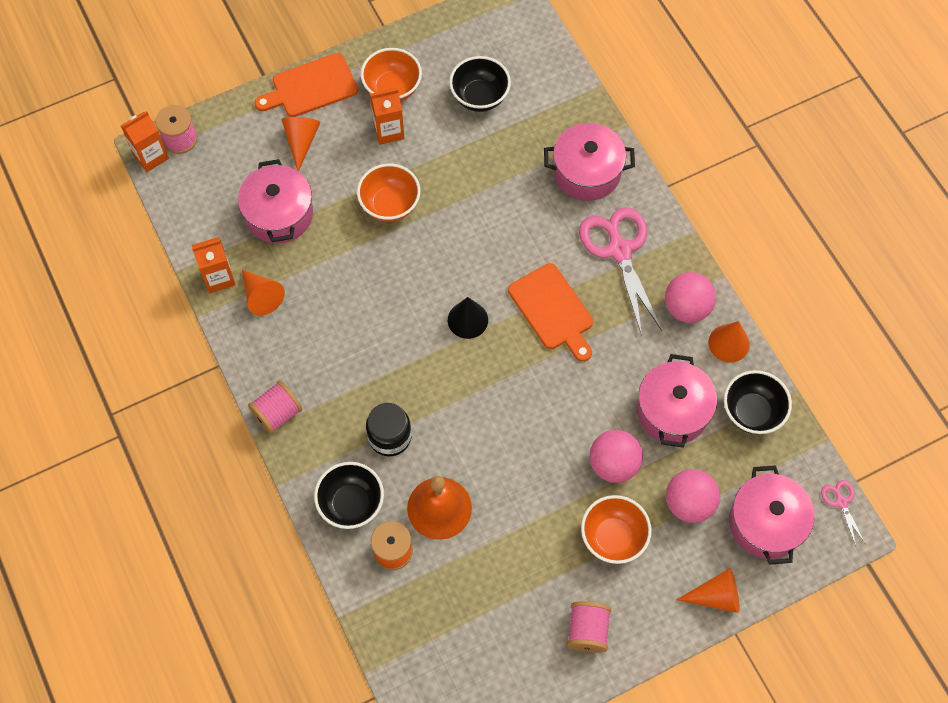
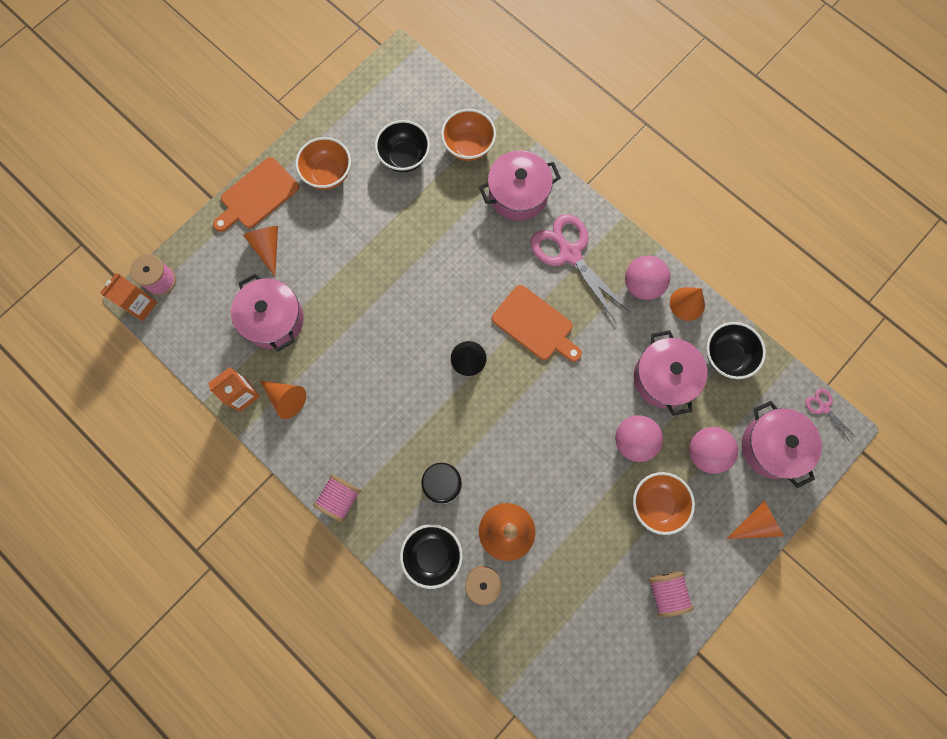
camera: 20 degrees left, 10 degrees up
(388, 131) = (339, 213): orange carton -> none
(390, 205) = (365, 279): orange bowl -> orange bowl (468, 146)

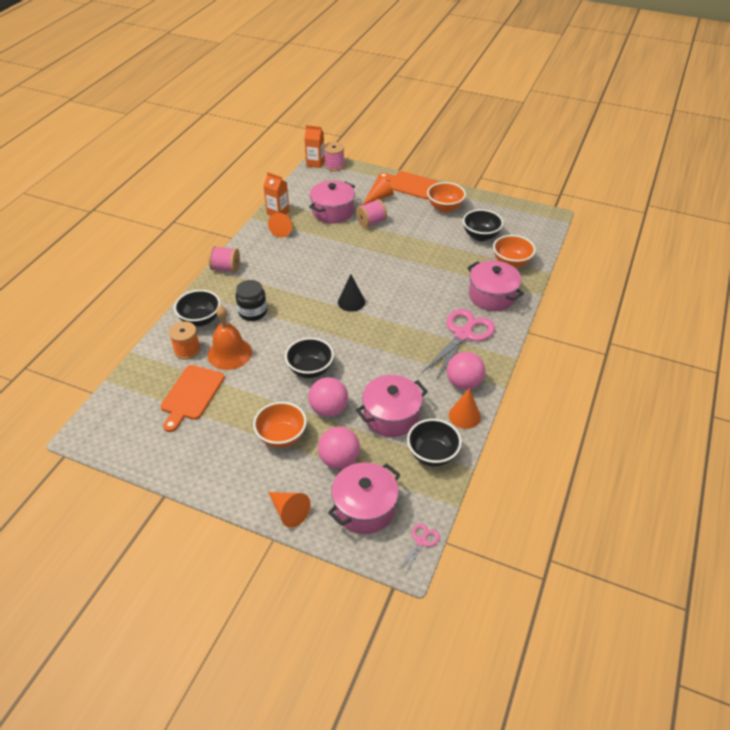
camera: 70 degrees right, 30 degrees down
(535, 325) = (395, 330): orange cutting board -> orange cutting board (191, 395)
(567, 443) = (310, 370): none -> black bowl
(666, 592) = (209, 460): pink spool -> pink spool (371, 222)

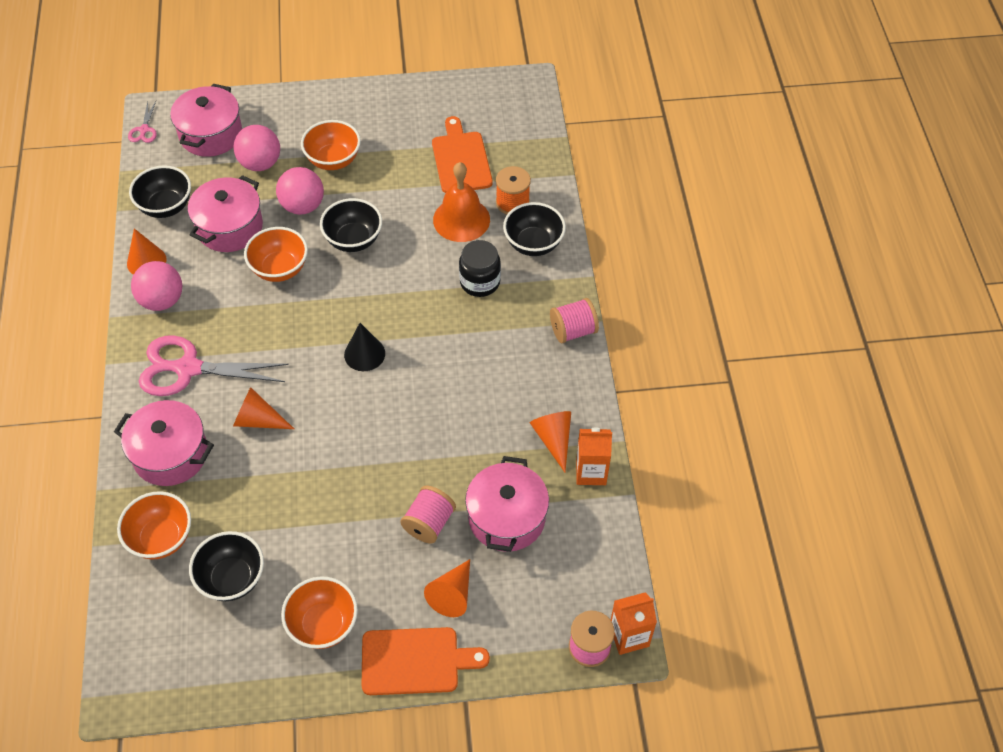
camera: 150 degrees right, 10 degrees up
(289, 511) = (280, 104): orange cone -> orange cone (258, 420)
(372, 371) = (279, 269): none -> orange bowl
(463, 335) = (188, 368): pink scissors -> pink scissors turned 90 degrees clockwise

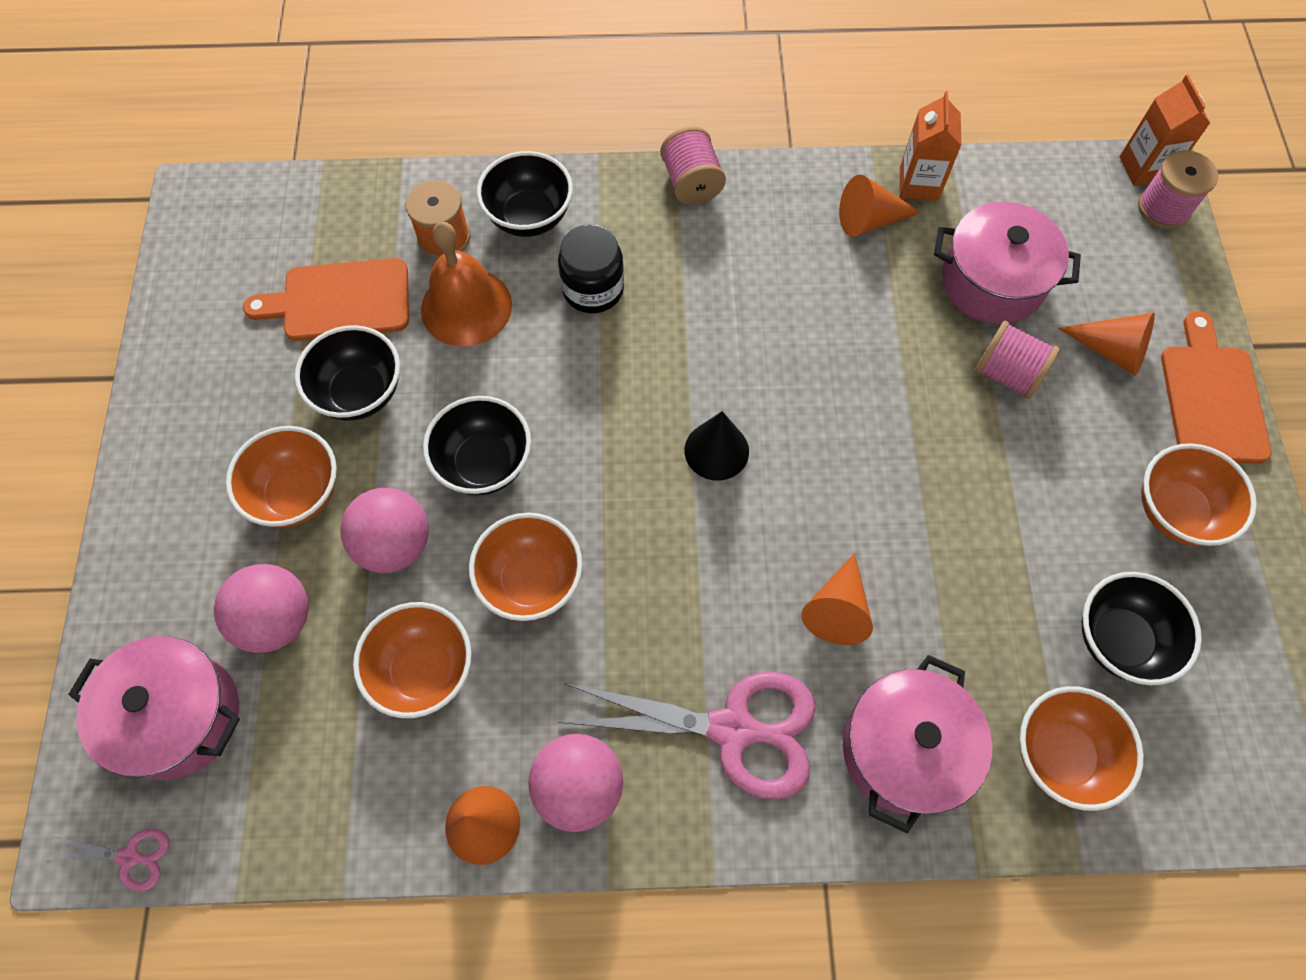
camera: 85 degrees left, 10 degrees up
(166, 207) = (351, 795): black bowl -> black bowl (360, 393)
(188, 368) = (732, 729): pink scissors -> pink scissors turned 90 degrees counterclockwise
(229, 227) = (423, 670): pink pot -> orange bowl

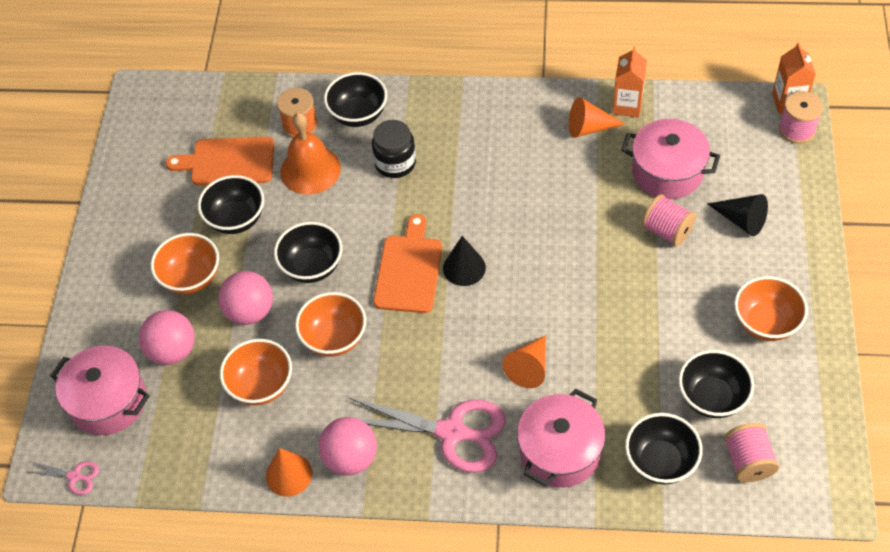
camera: 10 degrees right, 10 degrees down
(691, 183) = (470, 98): pink spool -> pink spool (748, 461)
(1060, 754) = (660, 461): orange bowl -> black bowl
(1111, 351) = (741, 220): orange cone -> black cone
(1211, 398) = (805, 254): orange cutting board -> orange cutting board (409, 270)

